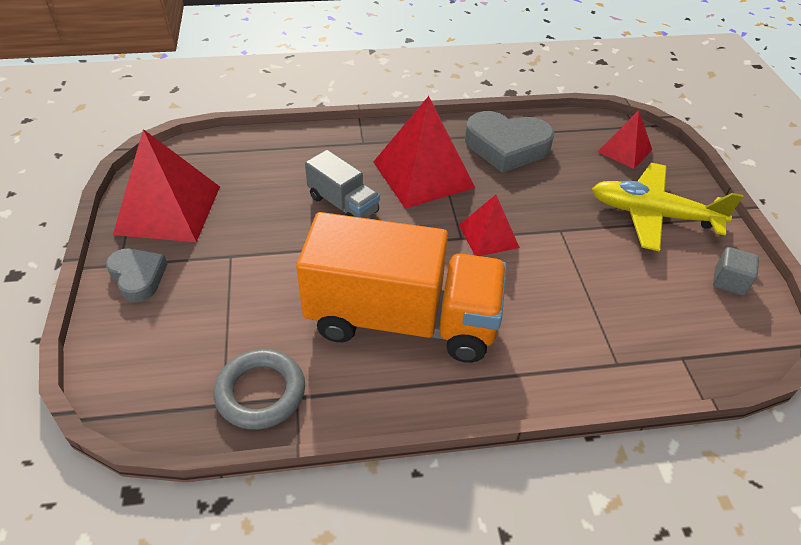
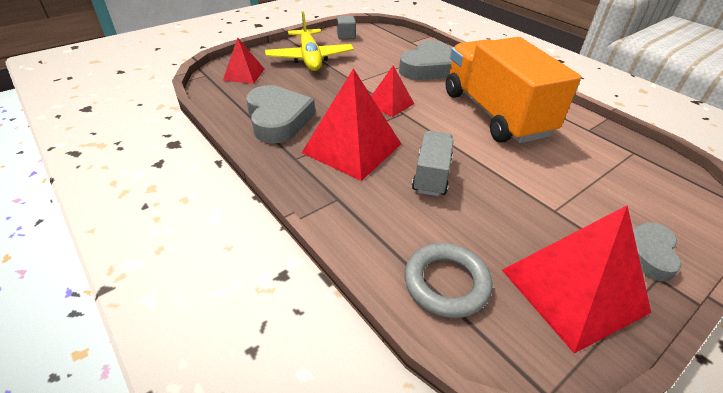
camera: 120 degrees left, 5 degrees down
(260, 392) = (607, 142): grey ring -> grey ring (446, 283)
(569, 325) = (428, 67): none -> grey heart

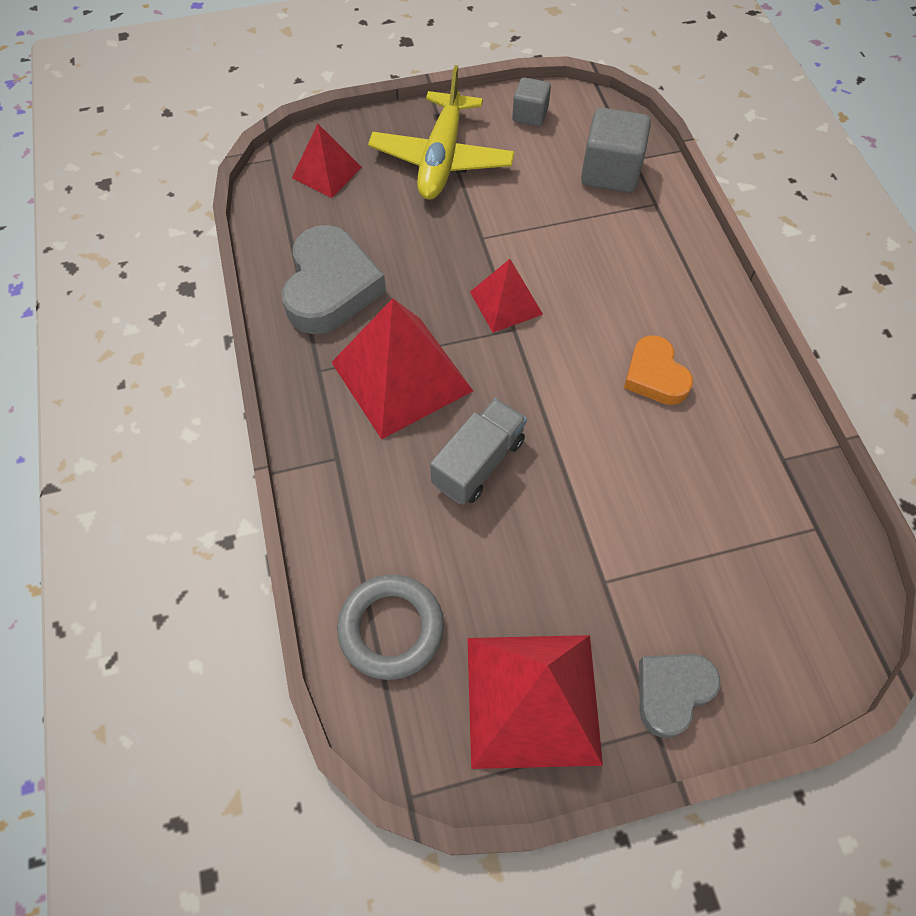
camera: 25 degrees right, 20 degrees up
(403, 48) = (610, 172): none -> grey cube
(428, 67) = (619, 236): grey heart -> none
(495, 114) = (655, 376): orange truck -> orange heart

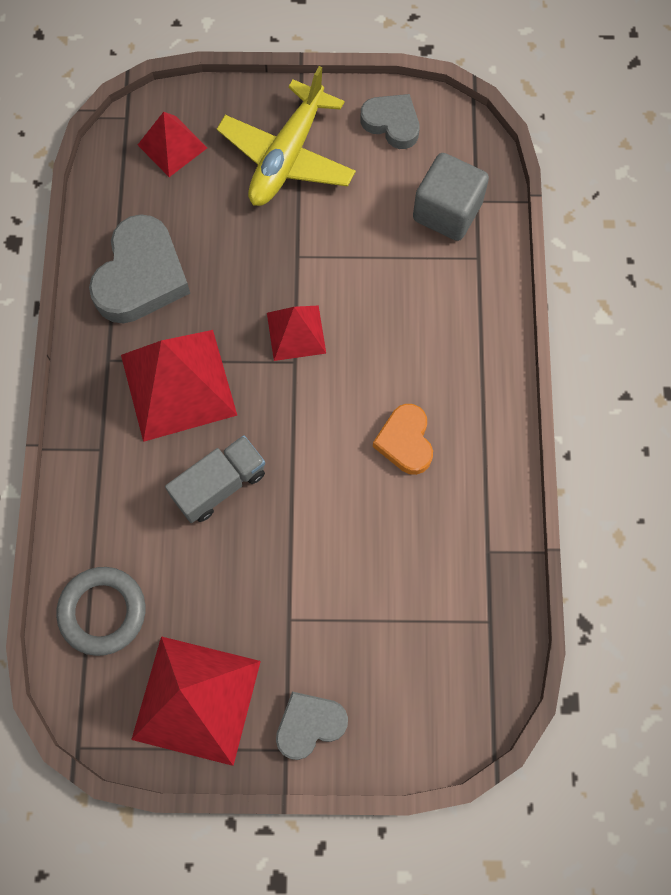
camera: 15 degrees right, 10 degrees up
(530, 115) = (392, 123): grey cube -> grey heart

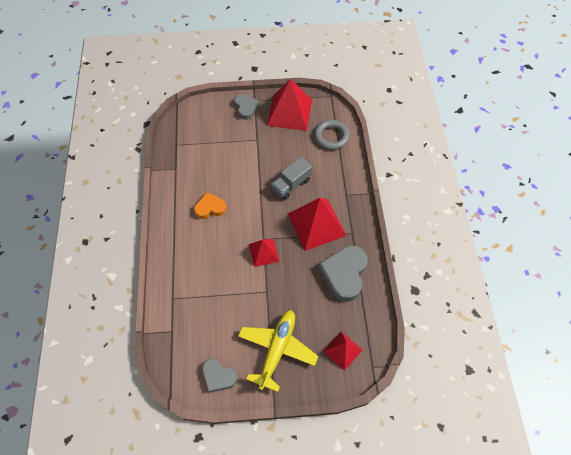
camera: 175 degrees right, 10 degrees down
(309, 725) = (246, 108): grey heart -> grey heart turned 75 degrees counterclockwise
(405, 442) = (210, 208): orange heart -> orange heart turned 90 degrees counterclockwise
(447, 211) = (188, 323): grey cube -> none

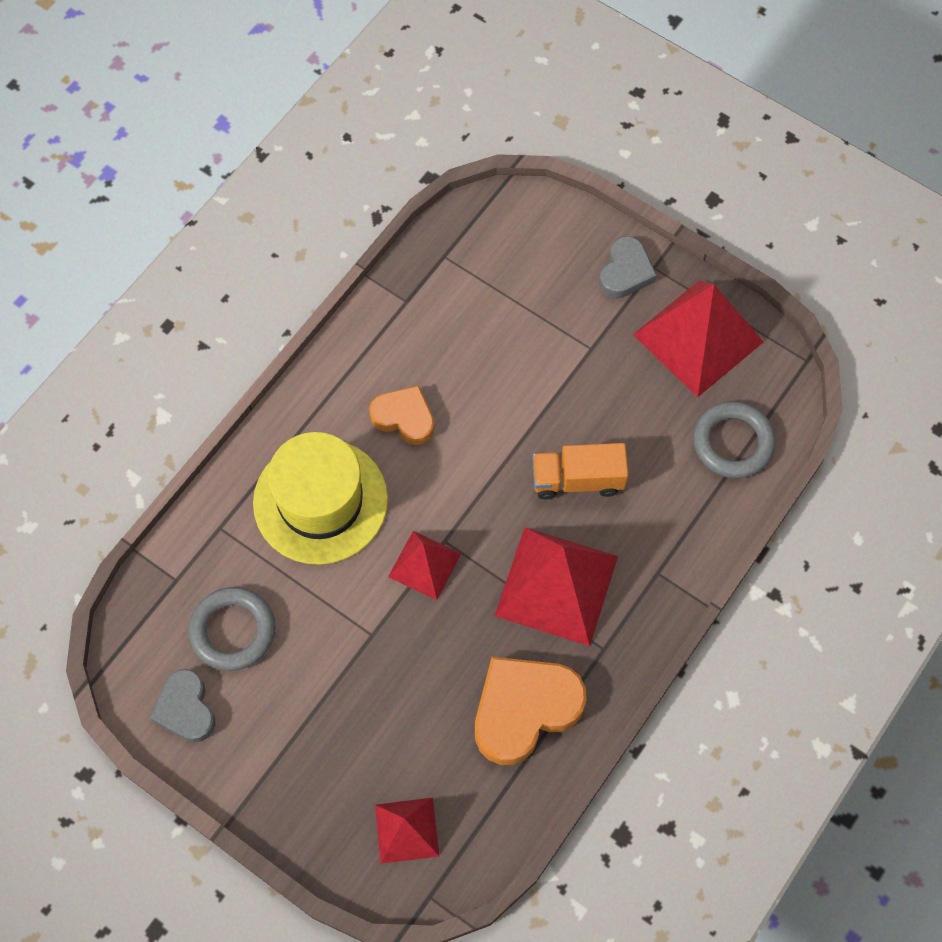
camera: 40 degrees right, 5 degrees up
(204, 259) = (320, 501): none -> yellow hat
(211, 332) = (233, 631): none -> grey ring
(277, 349) = (307, 742): yellow plane -> none
(291, 184) = (577, 479): grey truck -> orange truck
(344, 274) = (524, 709): grey heart -> orange heart

